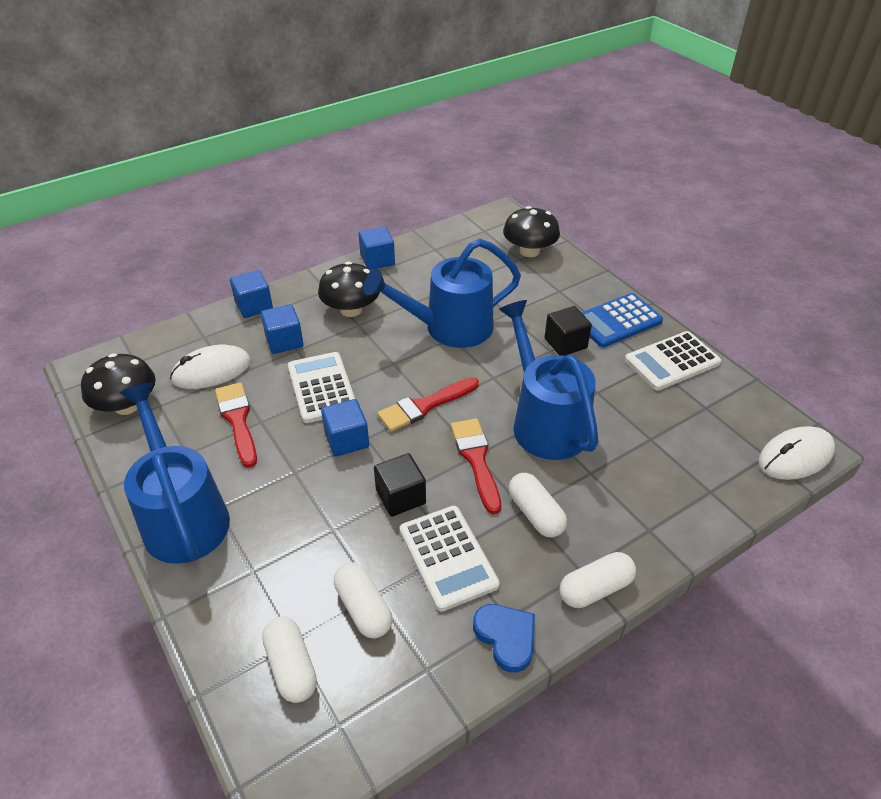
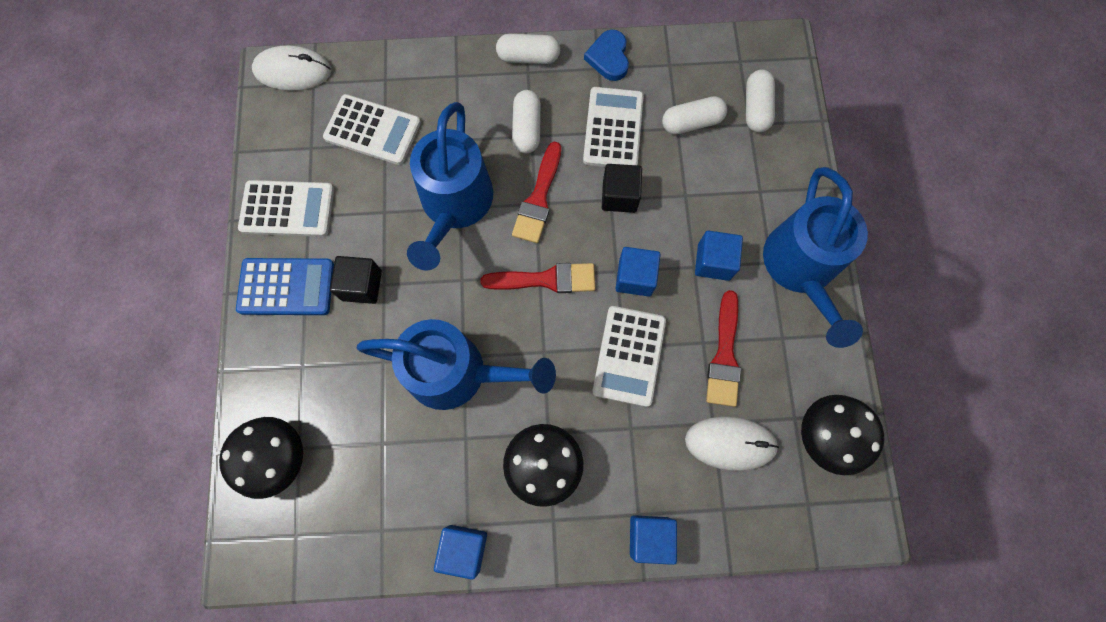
camera: 150 degrees left, 30 degrees up
(284, 341) = (638, 450): blue cube -> blue cube (713, 262)
(363, 608) = (691, 122): white capsule -> white capsule turned 75 degrees clockwise
(672, 444) = (372, 130): none -> white calculator

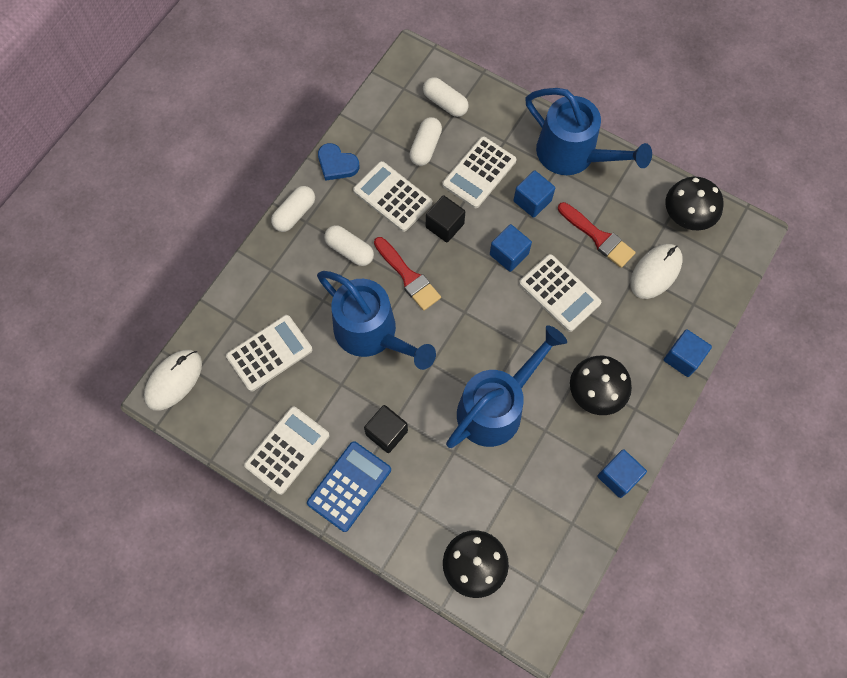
camera: 55 degrees left, 5 degrees down
(545, 279) = (470, 309): red brush -> none
(704, 190) = (479, 173): none -> white calculator

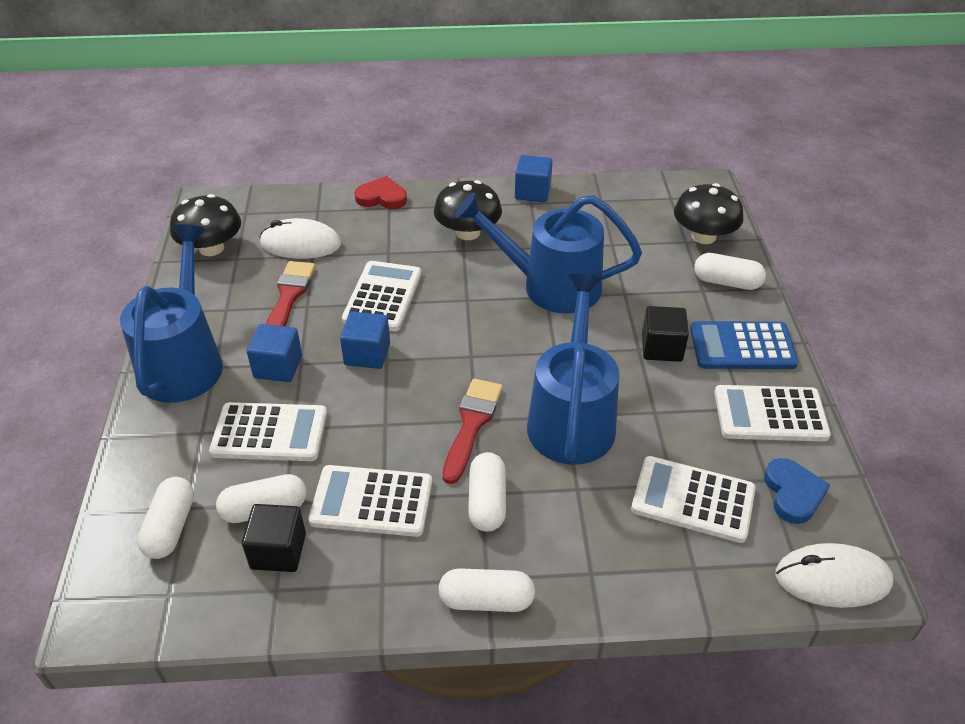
camera: 125 degrees left, 25 degrees down
(337, 164) = (365, 599): blue heart -> blue heart (793, 493)
(392, 197) = (371, 501): white calculator -> white calculator turned 90 degrees clockwise
(413, 535) = (727, 282): none -> white capsule
(444, 225) = (373, 427): black cube -> black cube (278, 551)
(683, 358) = (382, 197): blue cube -> red heart

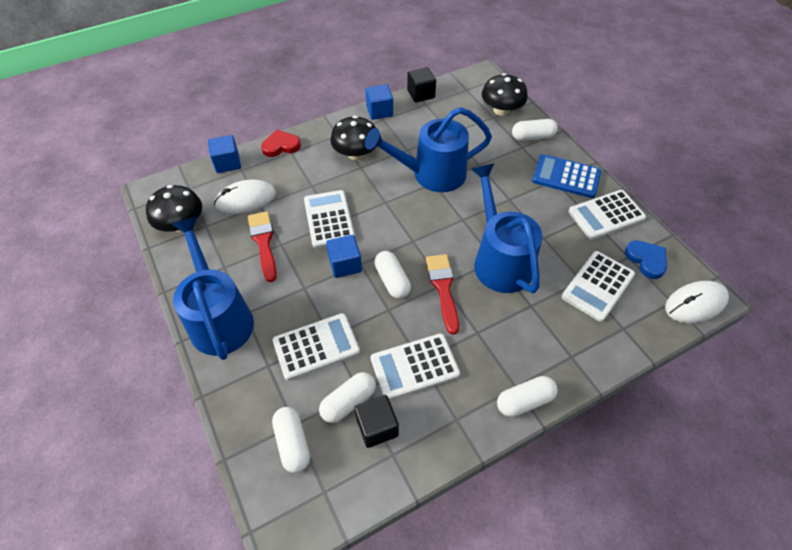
camera: 25 degrees left, 10 degrees up
(278, 367) = (290, 296): blue cube -> blue cube (227, 163)
(487, 502) = (485, 336): white capsule -> white capsule (392, 280)
(661, 348) = (522, 194): black cube -> black cube (421, 94)
(693, 500) = (598, 286): white calculator -> white calculator turned 45 degrees counterclockwise
(742, 346) = (566, 177): blue calculator -> blue calculator turned 45 degrees clockwise

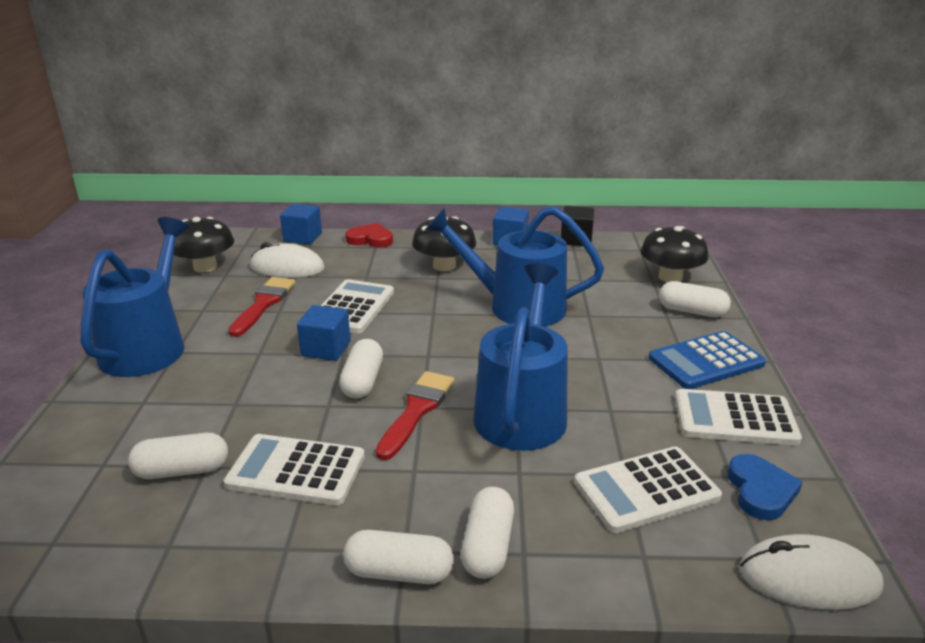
camera: 30 degrees right, 25 degrees down
(292, 443) = (79, 480): white capsule -> white capsule (487, 546)
(316, 346) = (210, 406): white calculator -> none
(377, 427) = (183, 509): black cube -> none
(566, 177) = (706, 361): blue calculator -> blue calculator turned 75 degrees counterclockwise

